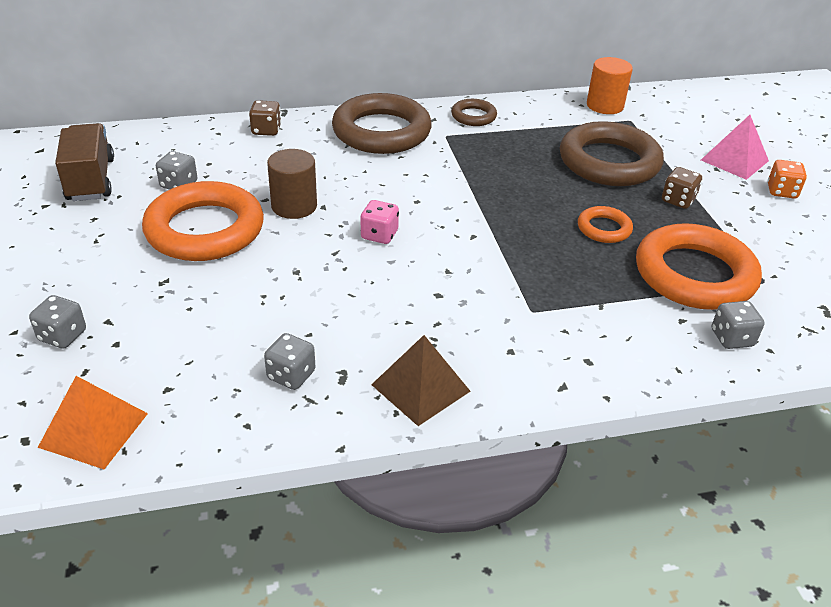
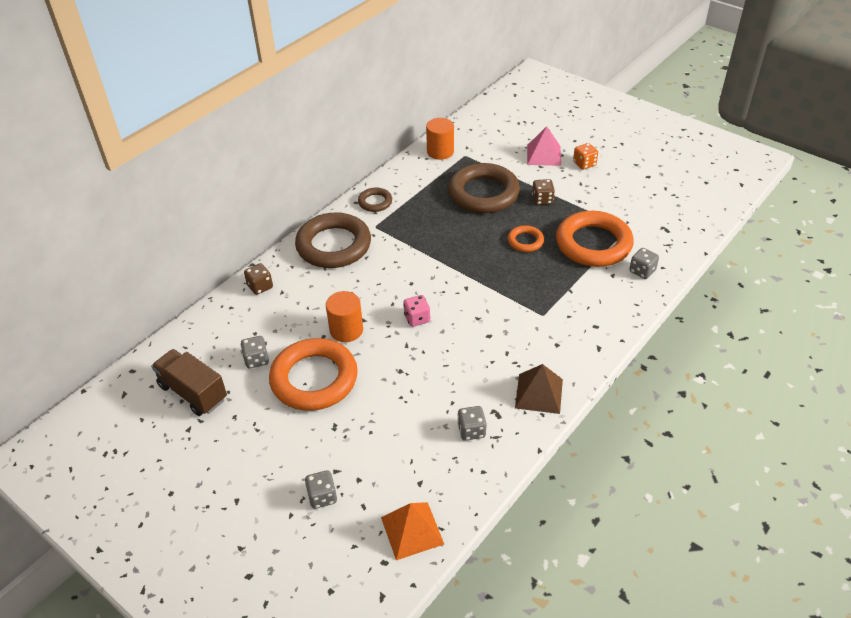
camera: 35 degrees left, 5 degrees up
(294, 206) = (346, 330): brown cylinder -> orange cylinder

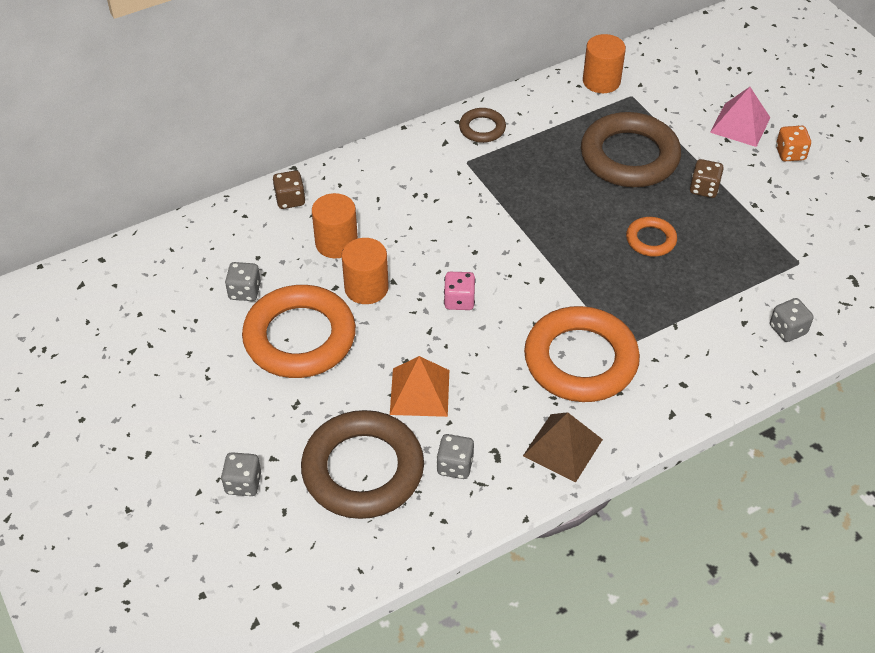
camera: 20 degrees right, 5 degrees up
(193, 392) = (156, 308): brown truck -> none
(309, 306) = (336, 243): none -> orange cylinder
(334, 245) = (403, 172): brown ring -> brown ring (363, 470)
(412, 530) = (325, 560): orange pyramid -> orange pyramid (419, 392)
(593, 244) = (741, 271): orange ring -> orange ring (580, 360)

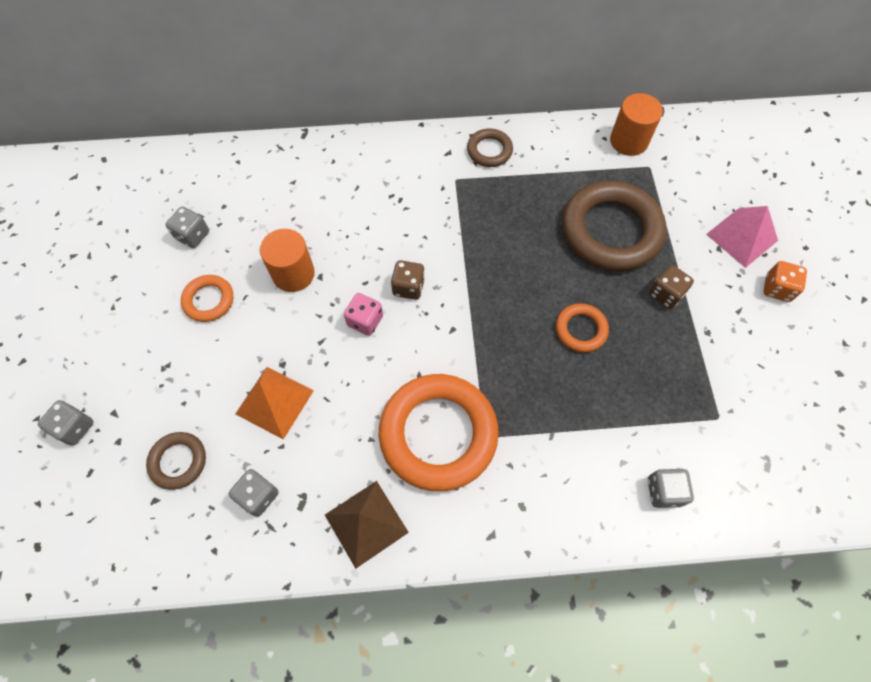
camera: 25 degrees right, 15 degrees up
(290, 200) = (283, 160): brown dice -> brown dice (408, 287)
(300, 337) = (209, 300): orange ring -> orange ring, size x0.48
(336, 243) = (295, 218): orange cylinder -> none
(363, 470) = (178, 461): brown ring -> brown ring, size x0.48

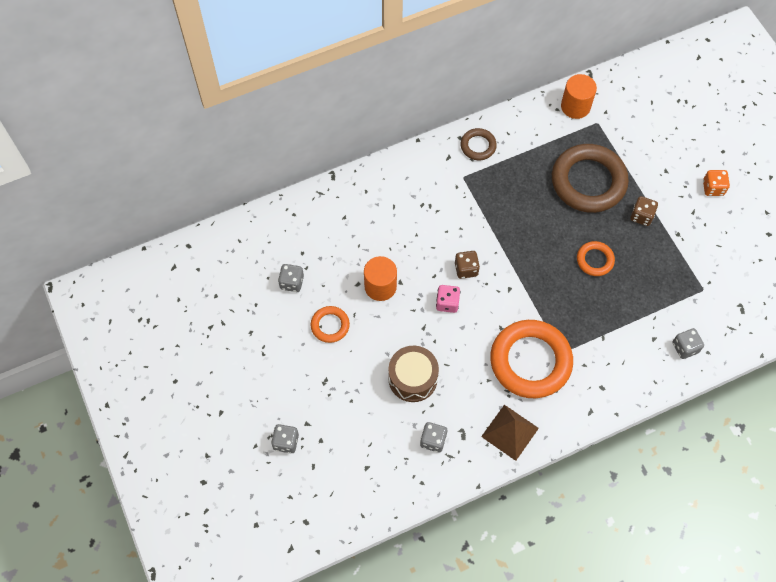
camera: 20 degrees left, 0 degrees up
(178, 461) = (369, 438): brown ring -> none
(274, 402) = (413, 378): orange pyramid -> brown drum
(741, 237) = (678, 157): pink pyramid -> none

